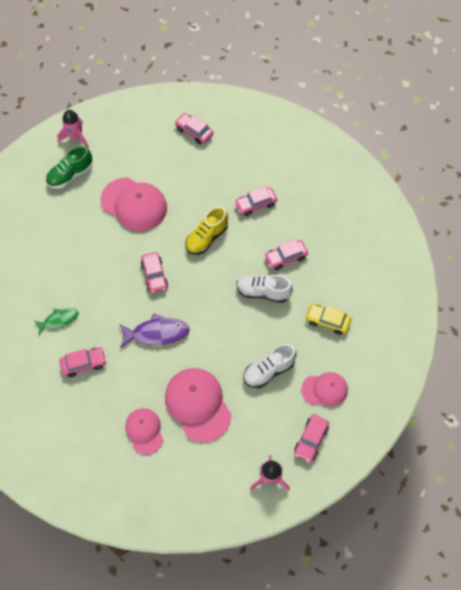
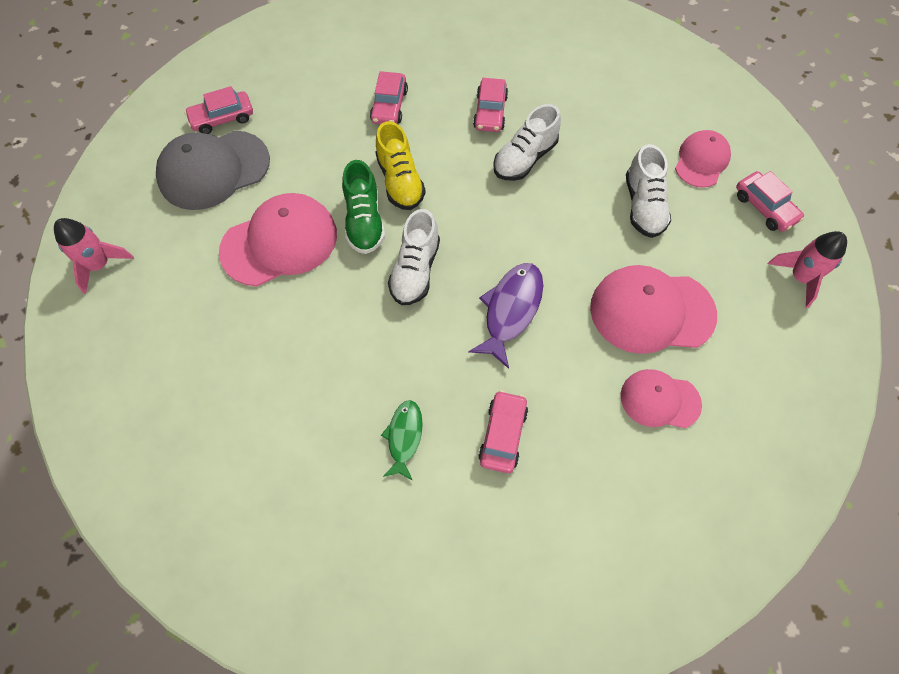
camera: 60 degrees left, 0 degrees up
(70, 175) = (160, 303): green shoe -> green shoe (364, 221)
(154, 275) = (415, 270): pink car -> white shoe
(159, 148) = (213, 170): none -> grey cap
(327, 321) = (608, 114): yellow car -> none

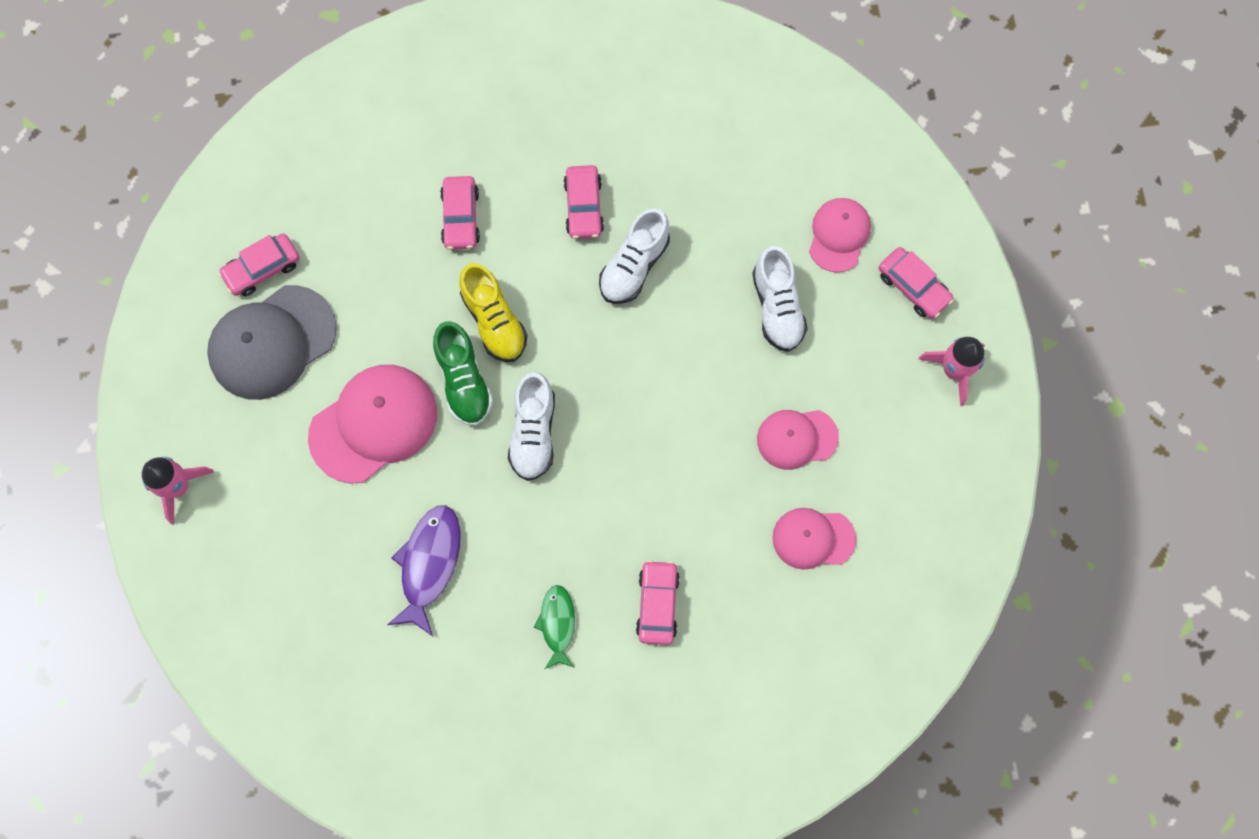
camera: 10 degrees left, 10 degrees up
(511, 310) = (645, 463): purple fish -> purple fish (429, 564)
(651, 311) = (796, 438): pink cap -> pink cap, size x0.60

